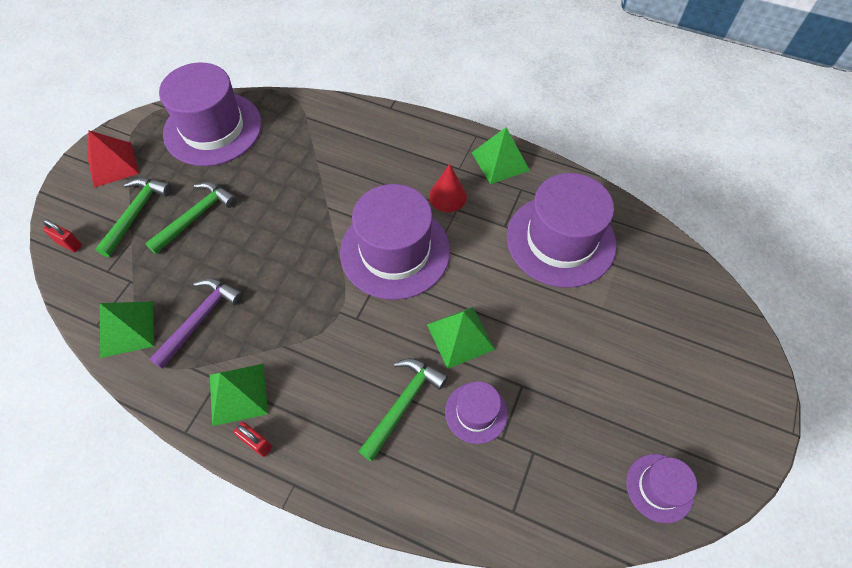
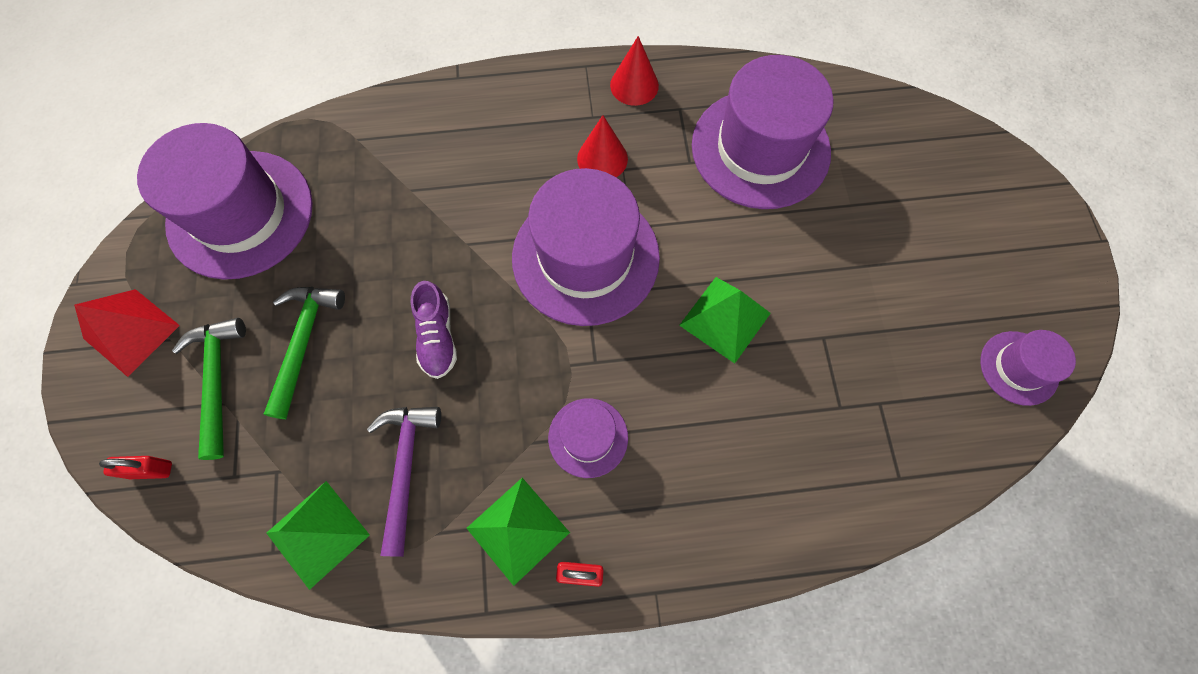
camera: 30 degrees left, 10 degrees up
(272, 253) = (437, 337): none -> purple shoe
(403, 404) = (713, 431): green hammer -> none
(476, 412) = (796, 395): purple hat -> purple hat (588, 437)
(500, 161) = (634, 85): green pyramid -> red cone

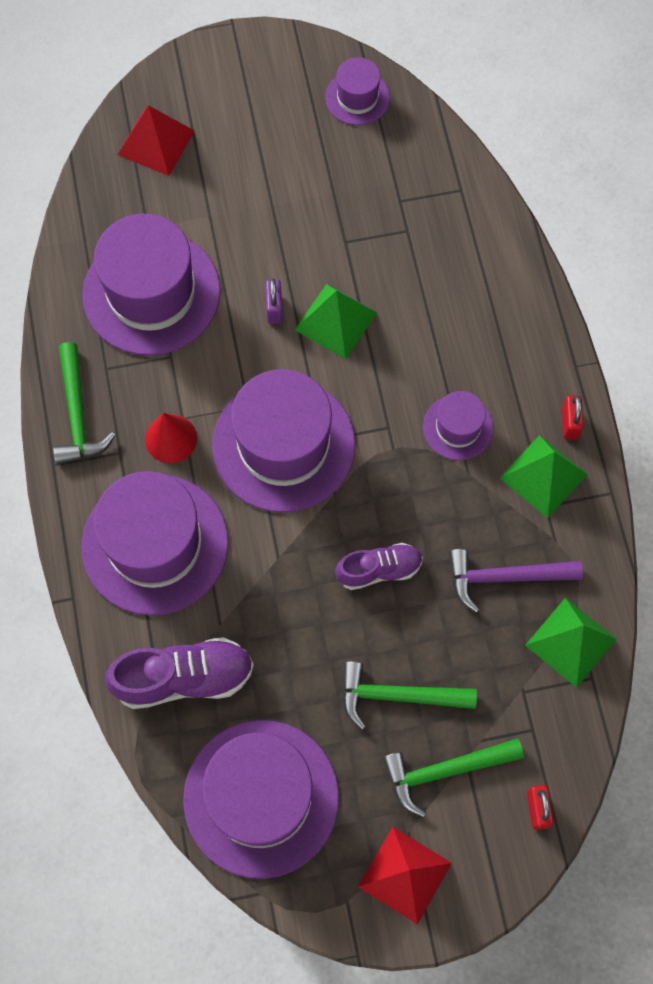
camera: 95 degrees left, 0 degrees up
(366, 158) = (184, 678): none -> purple shoe
(497, 141) = (155, 544): none -> purple hat
(634, 85) = (78, 414): red cone -> green hammer
(741, 259) = (274, 309): none -> purple padlock
(937, 160) = (156, 142): none -> red pyramid

